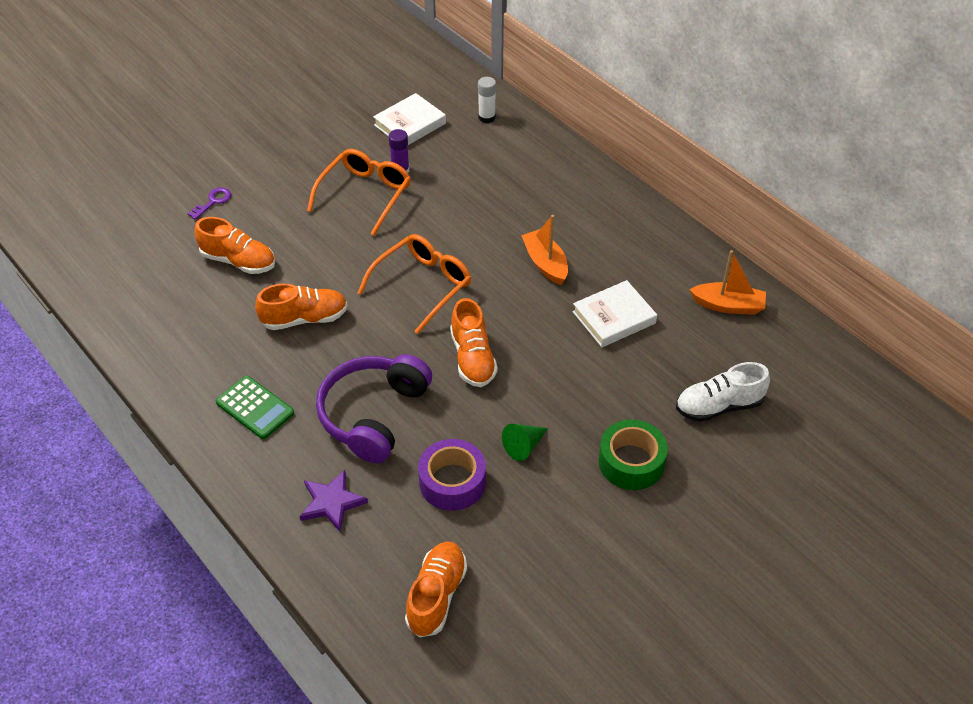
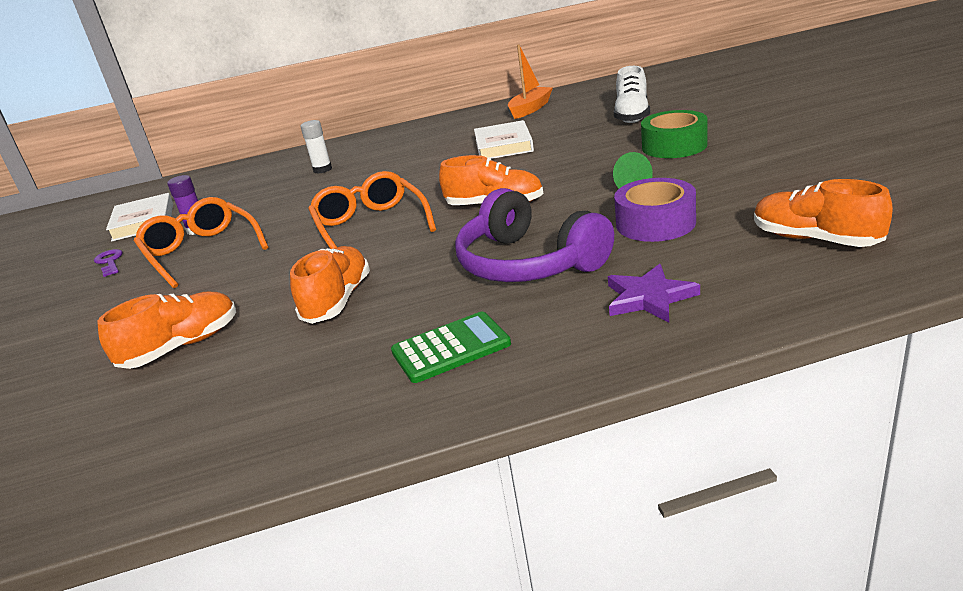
camera: 60 degrees left, 20 degrees down
(213, 202) = (49, 362): purple key -> purple key (110, 262)
(486, 117) = (197, 185): white glue stick -> white glue stick (322, 169)
(545, 263) = (410, 168): orange boat -> none

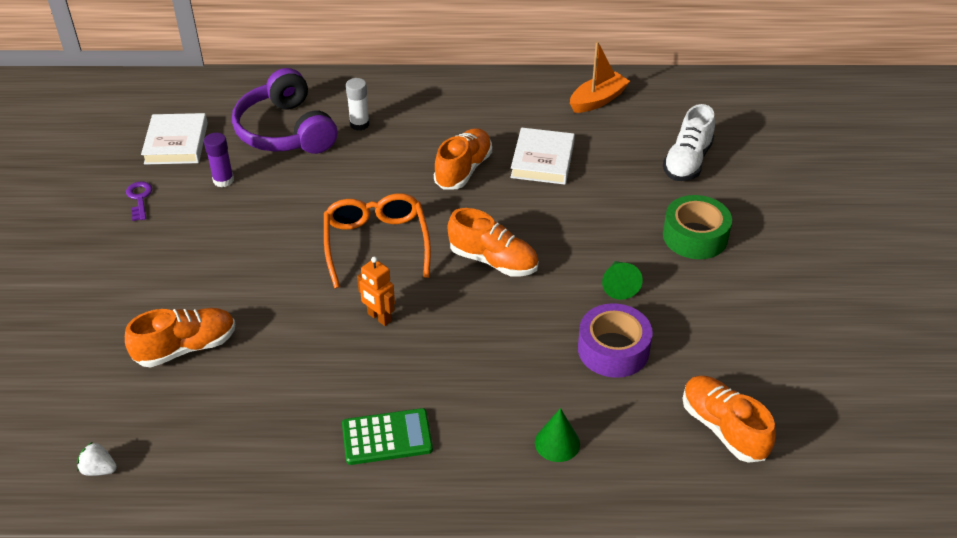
camera: 10 degrees right, 15 degrees up
(82, 482) = (99, 469): none -> white strawberry
(201, 251) = (221, 218): orange glasses -> none
(337, 301) = (319, 341): orange shoe -> orange shoe (463, 170)
(396, 268) = (379, 317): none -> orange robot
(528, 263) = (486, 358): purple headphones -> purple headphones (285, 131)
(649, 298) = (557, 443): purple star -> green cone

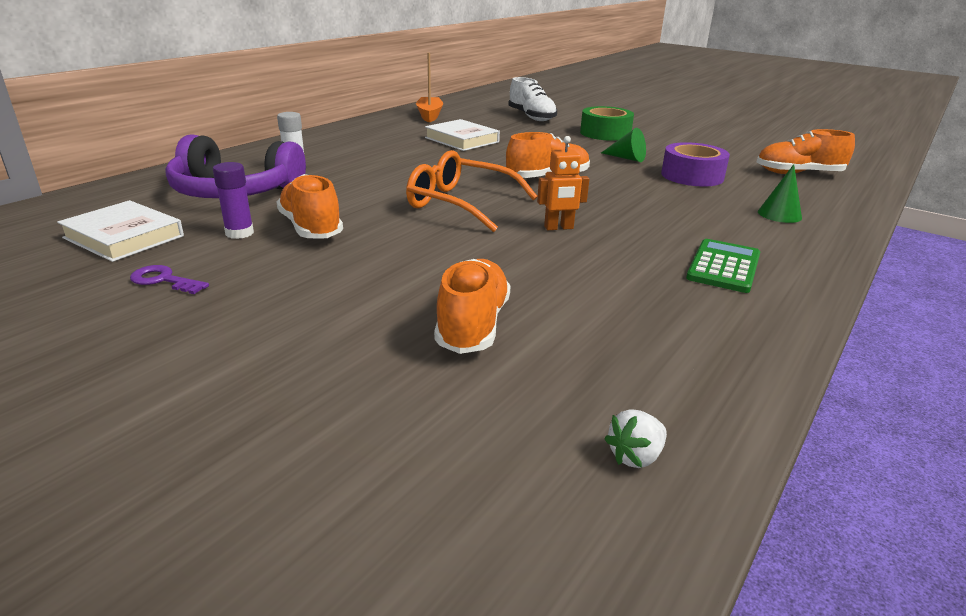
camera: 55 degrees left, 15 degrees down
(463, 170) = (426, 158): orange shoe -> orange shoe (311, 228)

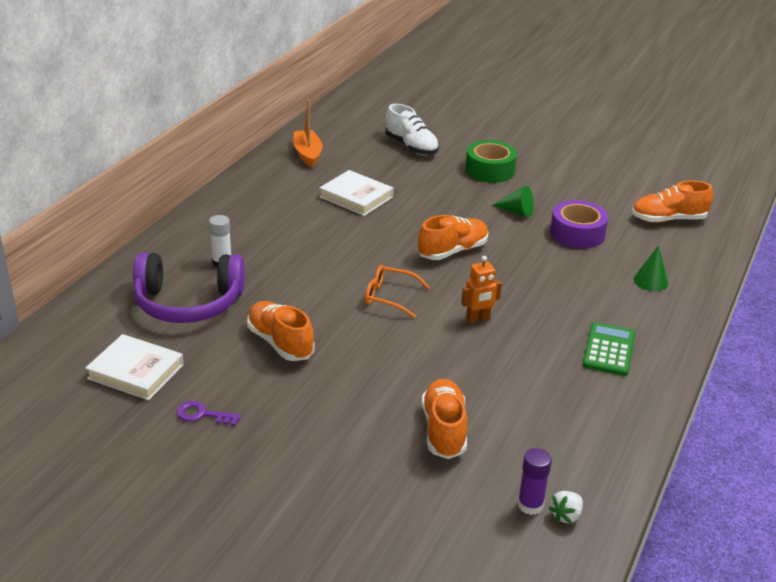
camera: 10 degrees left, 5 degrees up
(239, 233) = (226, 356): purple glue stick -> purple glue stick (530, 505)
(461, 204) = (389, 297): orange glasses -> orange glasses, size x0.64

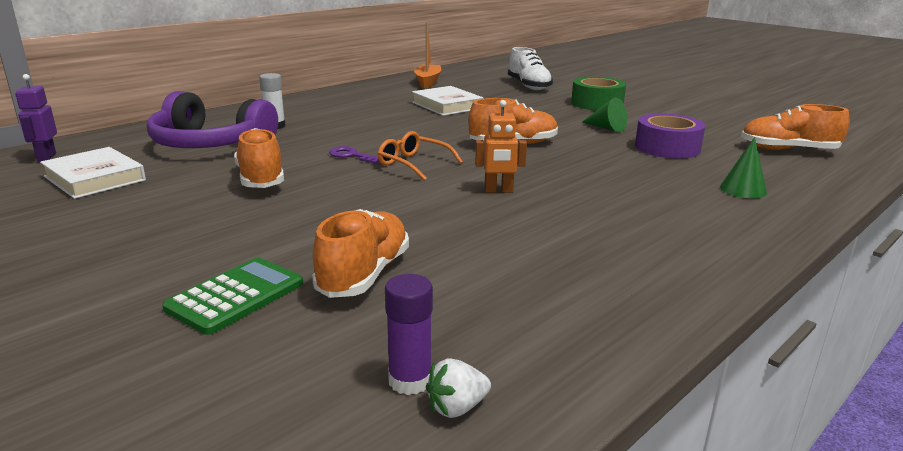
camera: 20 degrees right, 10 degrees down
(55, 352) = (46, 157): none -> purple robot
(203, 414) = (109, 217): purple key -> purple key (352, 156)
(609, 350) = (651, 237): green calculator -> green calculator (236, 296)

